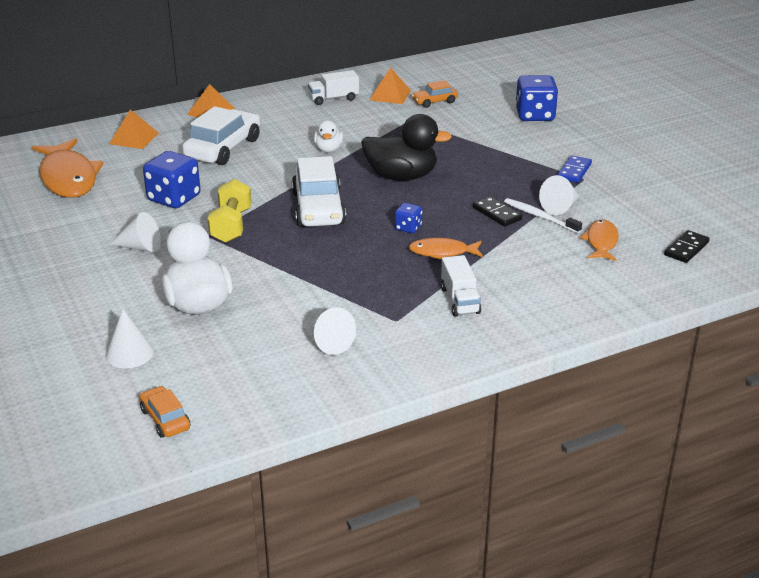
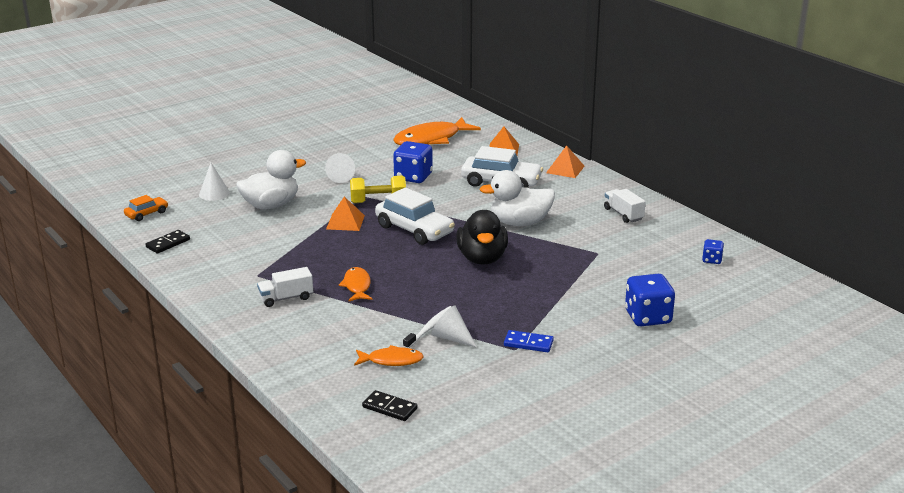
camera: 80 degrees right, 5 degrees down
(318, 208) = (414, 230): white car -> white car turned 120 degrees counterclockwise
(328, 149) = (519, 223): white duck -> white duck, size x1.85
(329, 342) = (228, 253): white cone -> none
(390, 95) = (649, 239): orange pyramid -> orange pyramid (345, 222)
(408, 228) = (393, 268): blue dice -> blue dice (712, 260)
(434, 102) = (647, 262): orange car -> none
(497, 213) = (429, 306): black domino -> black domino (168, 243)

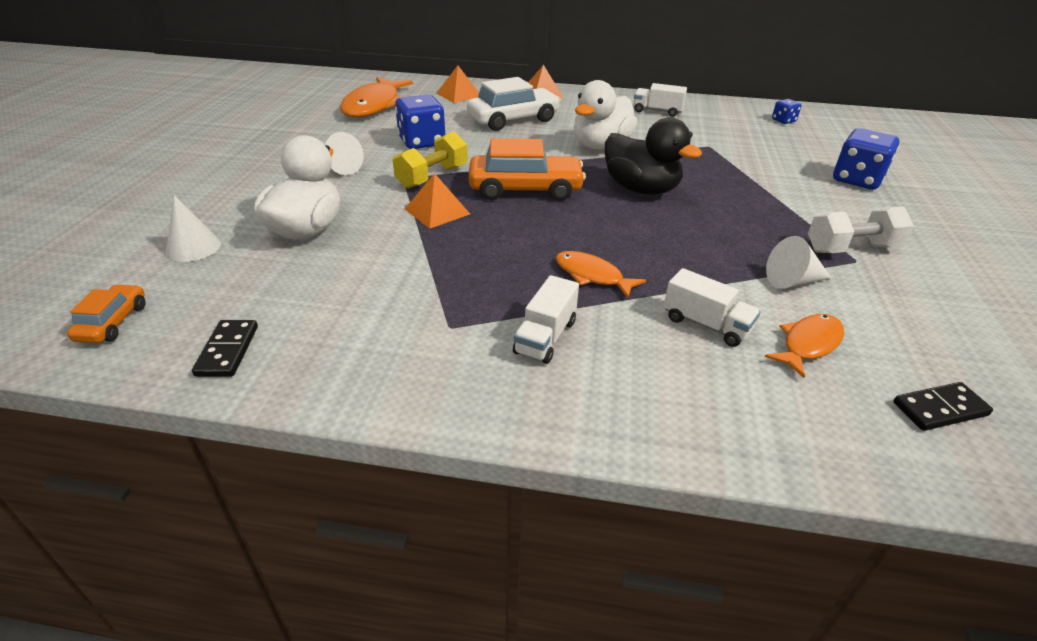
camera: 45 degrees left, 10 degrees up
(363, 330) = (706, 324): none -> white truck
(414, 230) = (525, 189): white car -> orange car
(430, 328) = (754, 282): white toothbrush -> none
(528, 343) = (851, 248): blue domino -> white dumbbell

